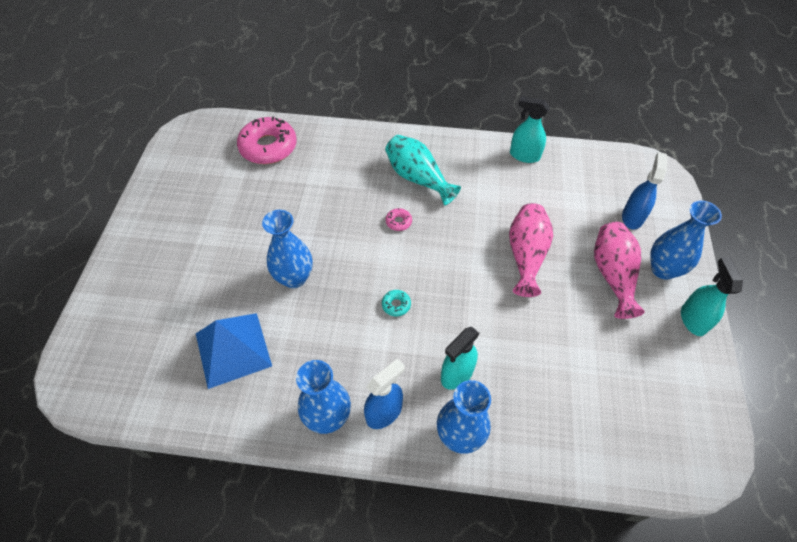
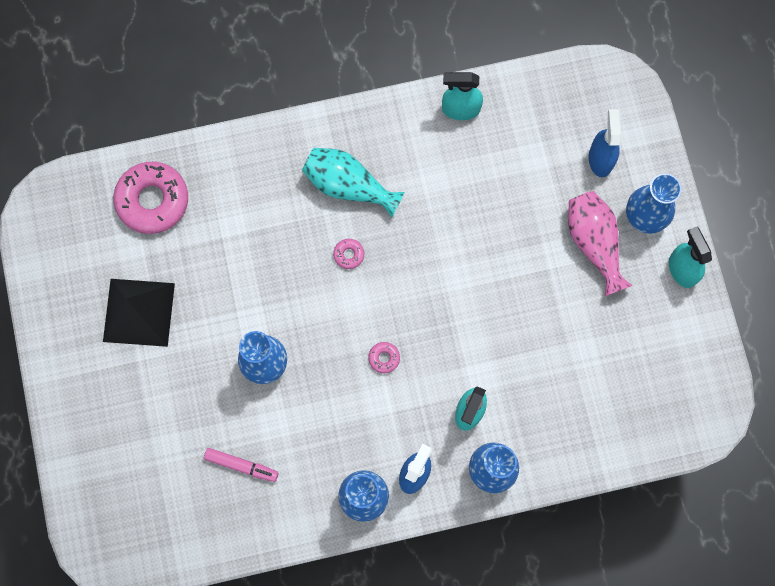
camera: 20 degrees left, 20 degrees up
(217, 211) = (139, 312): none -> black pyramid
(233, 349) = (241, 465): blue pyramid -> pink marker
(396, 305) = (384, 358): turquoise donut -> pink donut
(526, 255) = (499, 250): pink vase -> none

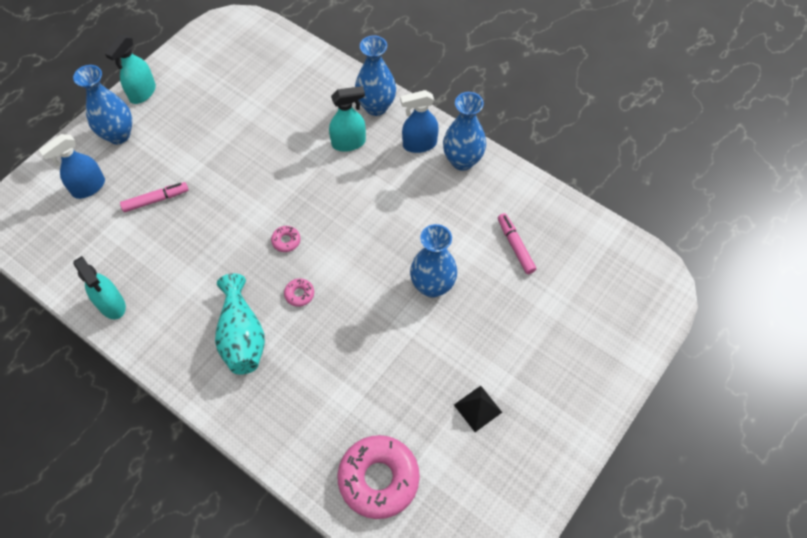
camera: 130 degrees left, 15 degrees down
(139, 312) = (477, 408): black pyramid -> black pyramid, size x0.52
(384, 358) = (358, 216): pink donut -> pink donut (286, 241)
(541, 204) = (156, 200): none -> pink marker
(594, 243) = (162, 151): pink vase -> none

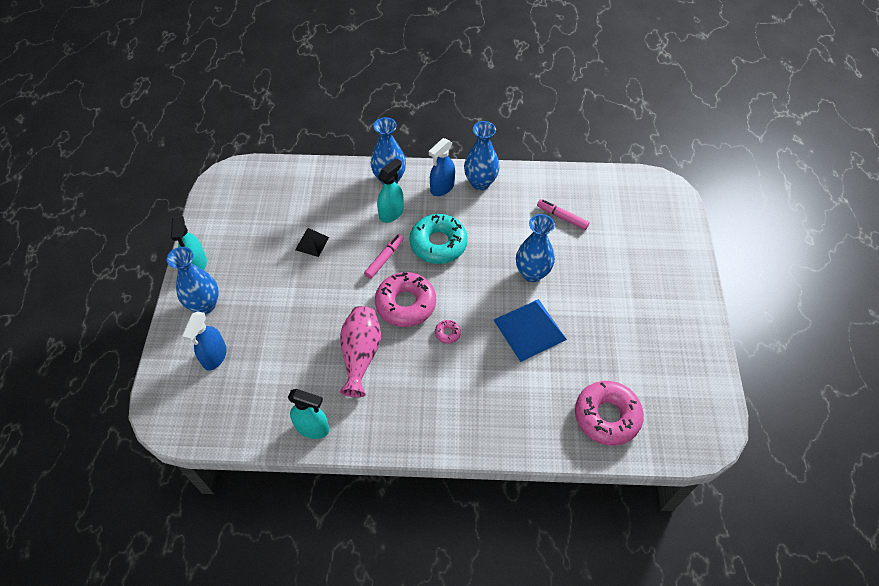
camera: 35 degrees left, 5 degrees down
(156, 200) = (279, 334): pink marker -> pink marker (384, 259)
(206, 264) = (360, 355): none -> pink vase
(242, 336) = (432, 386): turquoise vase -> none
(286, 241) = (405, 304): pink donut -> pink donut, size x2.40
(367, 200) = (438, 244): none -> turquoise donut
(380, 341) = (529, 329): none -> blue pyramid
(477, 408) = (628, 331): black pyramid -> black pyramid (312, 243)

